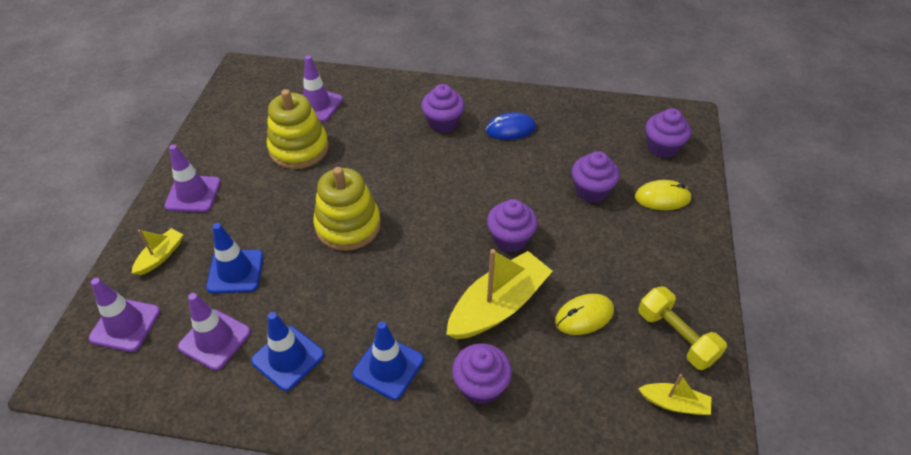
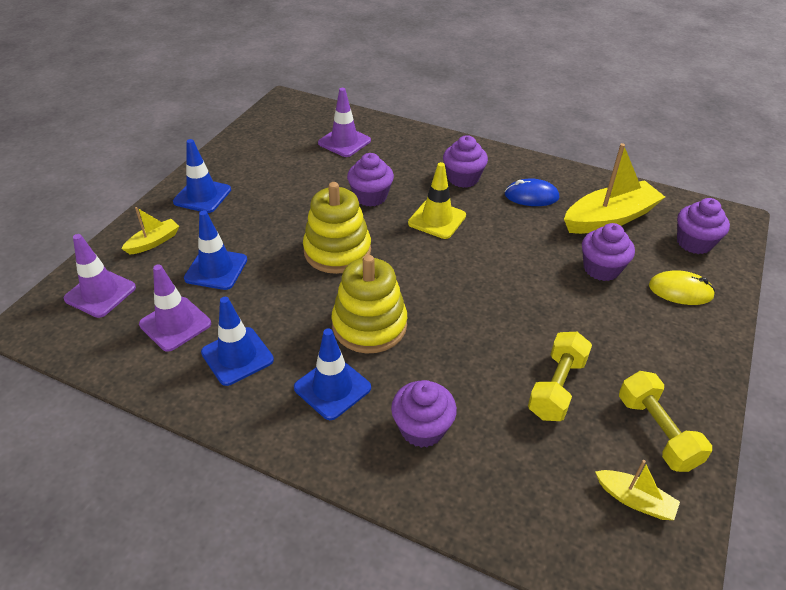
camera: 15 degrees right, 5 degrees down
(193, 194) = (202, 196): purple traffic cone -> blue traffic cone
(299, 148) = (314, 175): yellow stacking toy -> yellow stacking toy (369, 325)
(431, 172) = (437, 219): none -> yellow traffic cone
(498, 306) = (465, 356): yellow boat -> yellow boat (609, 218)
(510, 239) = (499, 296): purple cupcake -> purple cupcake (370, 197)
(584, 316) = (556, 387): yellow mouse -> yellow dumbbell

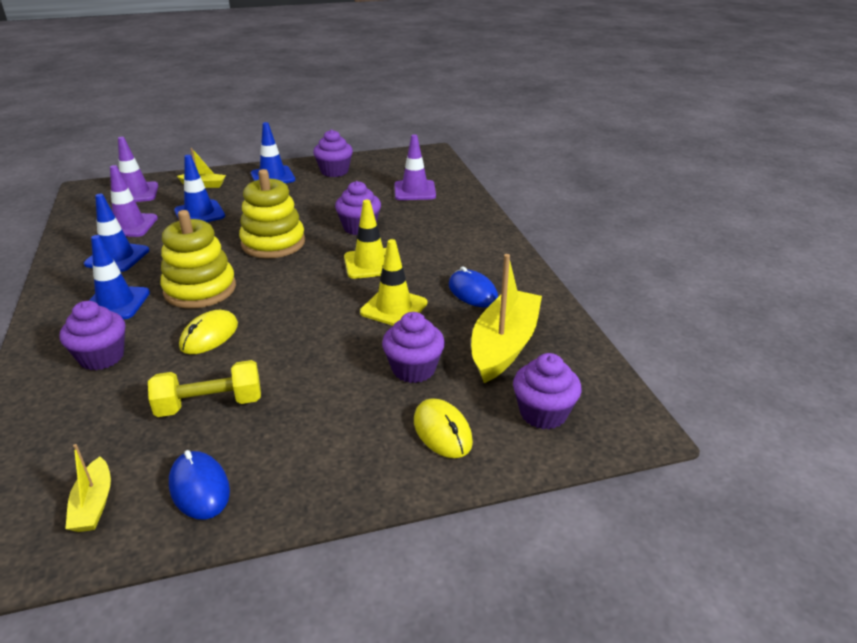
camera: 50 degrees right, 10 degrees down
(454, 349) = (209, 335): none -> yellow mouse
(463, 178) = (446, 252): purple cupcake -> purple cupcake (334, 171)
(514, 239) = (394, 308): none -> yellow traffic cone
(609, 218) = (504, 345): yellow boat -> yellow boat turned 90 degrees counterclockwise
(656, 432) = (199, 488): yellow dumbbell -> blue mouse

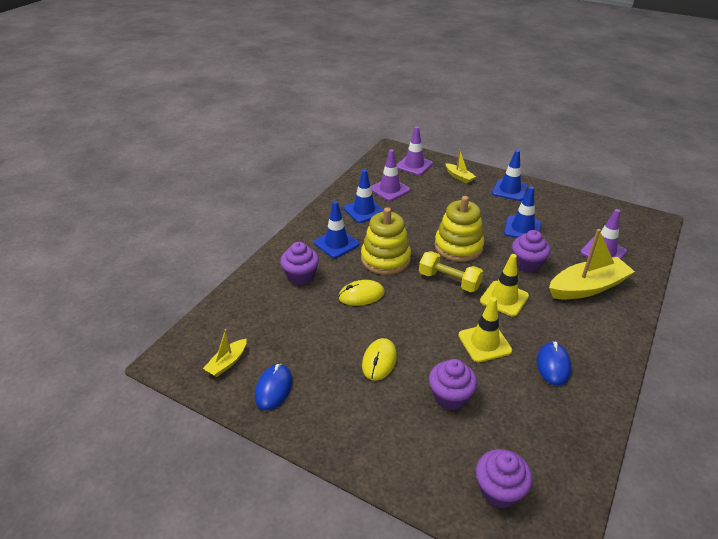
camera: 45 degrees right, 5 degrees up
(199, 213) = (436, 200): blue traffic cone -> blue traffic cone (522, 228)
(210, 404) = (322, 341): yellow dumbbell -> yellow dumbbell (449, 281)
(334, 171) = (558, 205): purple cupcake -> none
(442, 431) = (422, 452): yellow mouse -> yellow mouse (379, 361)
(504, 345) = (529, 422): yellow boat -> yellow boat (587, 287)

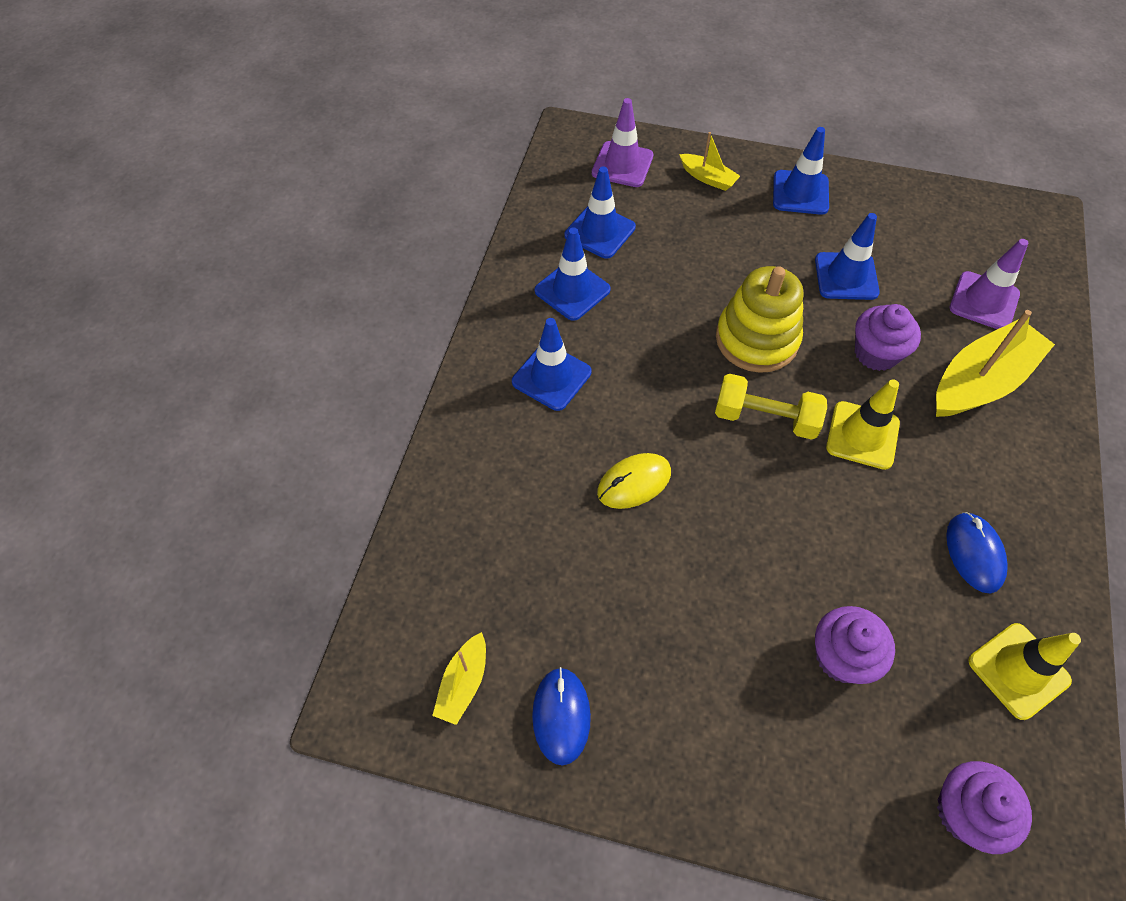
camera: 15 degrees left, 20 degrees up
(301, 276) = (517, 465): purple cupcake -> none
(379, 361) = (710, 614): yellow mouse -> none
(385, 259) = (646, 393): yellow stacking toy -> none
(389, 189) = (600, 231): purple traffic cone -> blue traffic cone
(484, 343) = (860, 535): yellow traffic cone -> yellow traffic cone (1018, 671)

